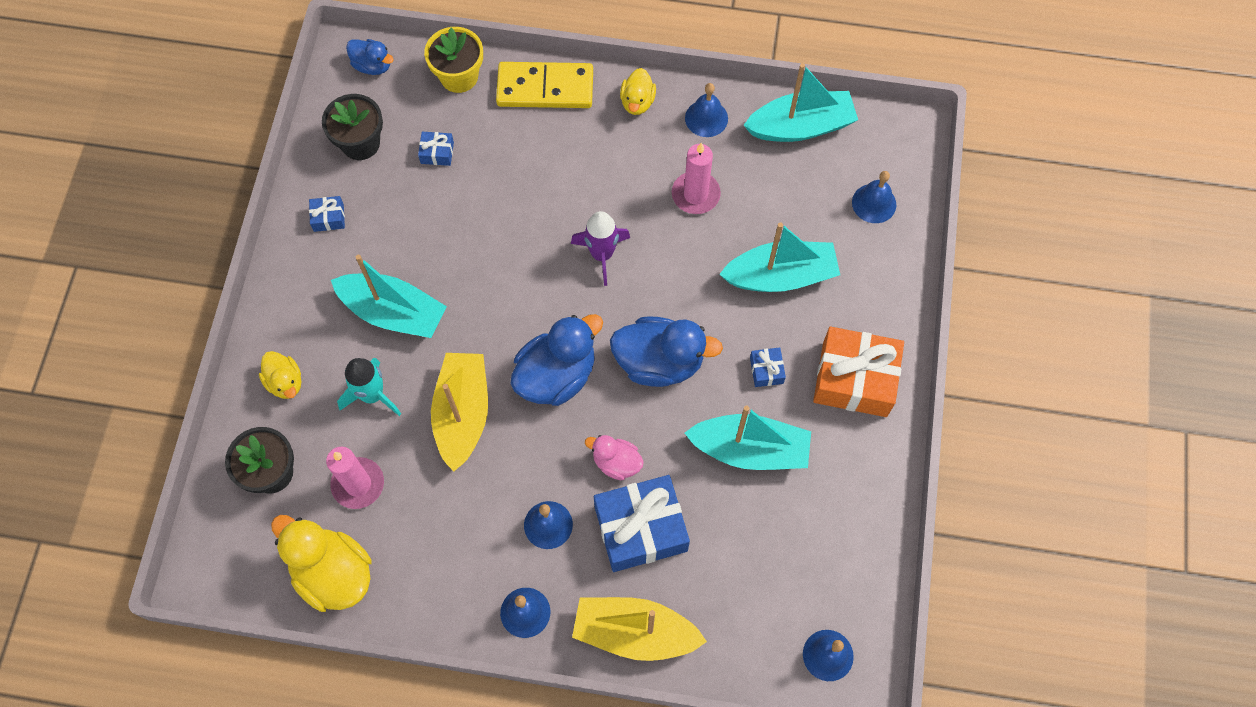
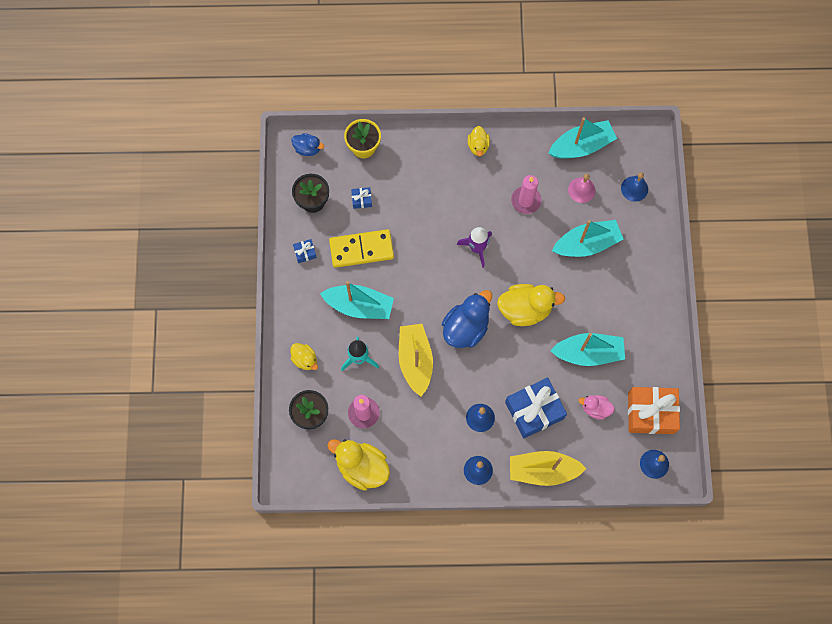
camera: 10 degrees left, 5 degrees up
(545, 88) = (419, 146): yellow domino -> yellow domino (361, 249)
(616, 462) = (512, 374): pink duck -> pink duck (595, 408)
(659, 362) = (525, 309): blue duck -> yellow duck
(706, 118) = (522, 150): blue bell -> none
(766, 370) = (589, 304): blue gift -> none
(788, 192) = (581, 190): none -> pink bell
(854, 379) = (641, 300): orange gift -> orange gift (651, 413)

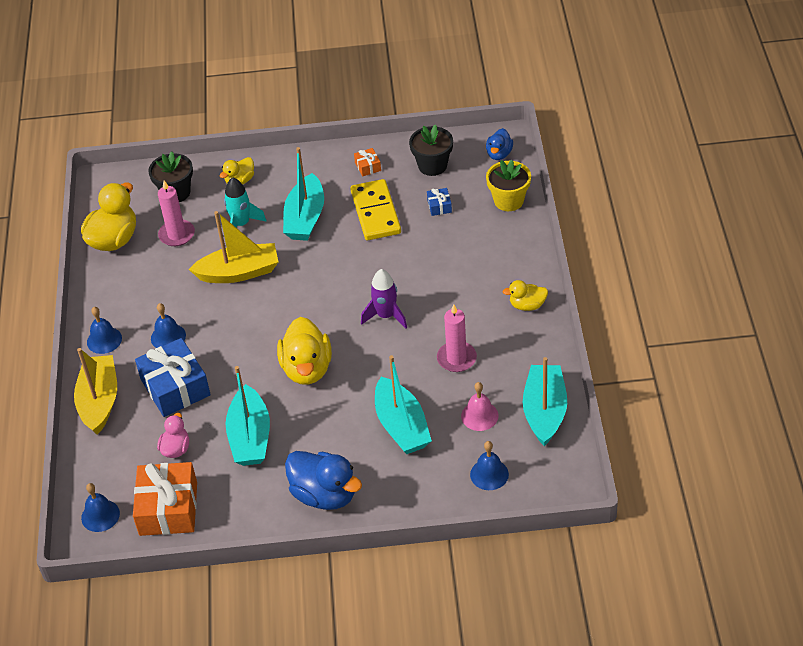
camera: 90 degrees right, 25 degrees down
(305, 253) = (368, 166): blue gift -> orange gift
(466, 328) = (281, 314): blue duck -> blue duck (324, 495)
(581, 146) = (544, 411): turquoise boat -> turquoise boat turned 150 degrees counterclockwise

